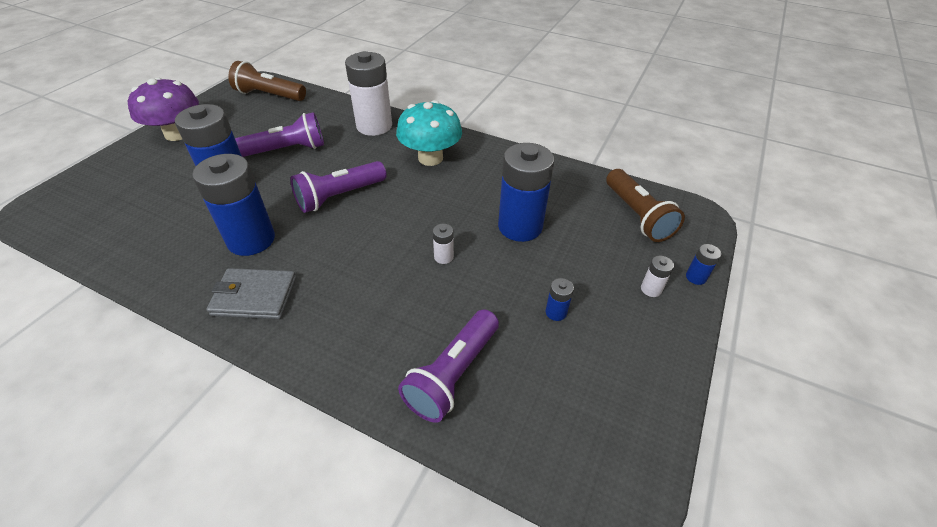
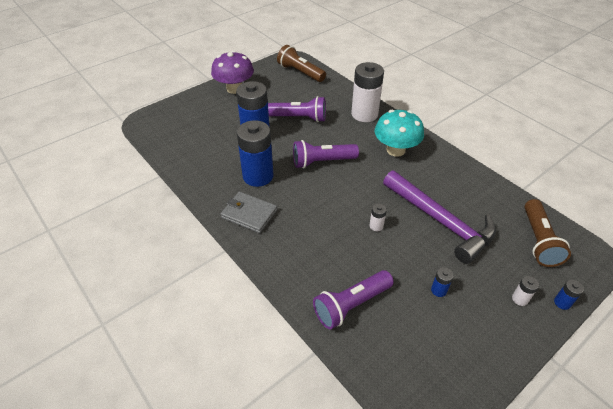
camera: 25 degrees right, 0 degrees up
(520, 226) = (440, 221): blue battery -> purple hammer

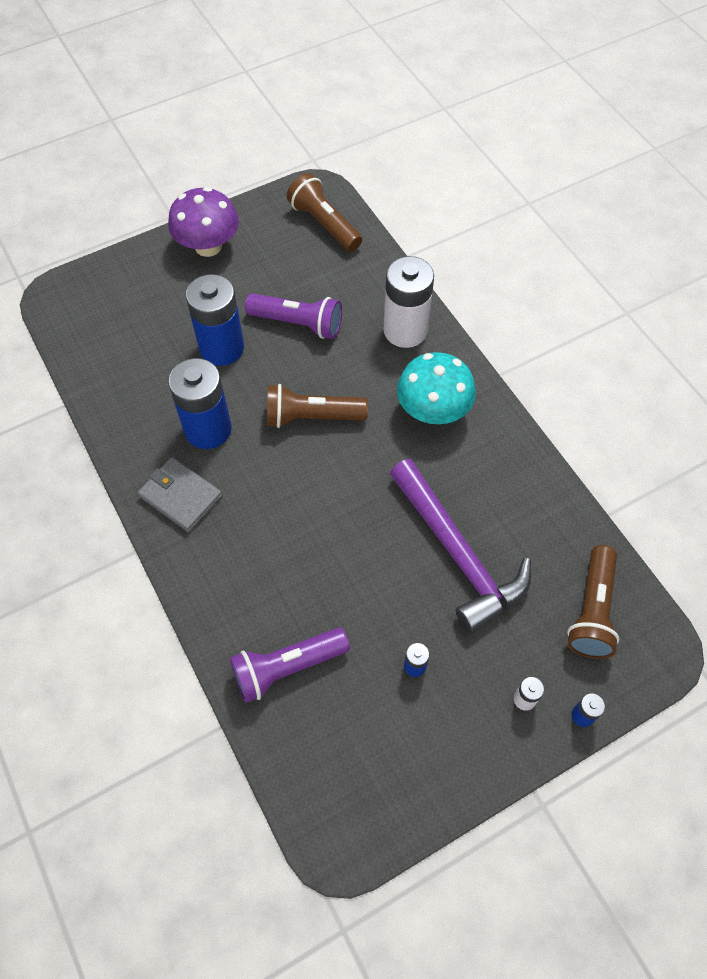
camera: 10 degrees right, 15 degrees up
(322, 162) = (311, 417): purple flashlight -> brown flashlight
(376, 226) = (359, 546): white battery -> none

